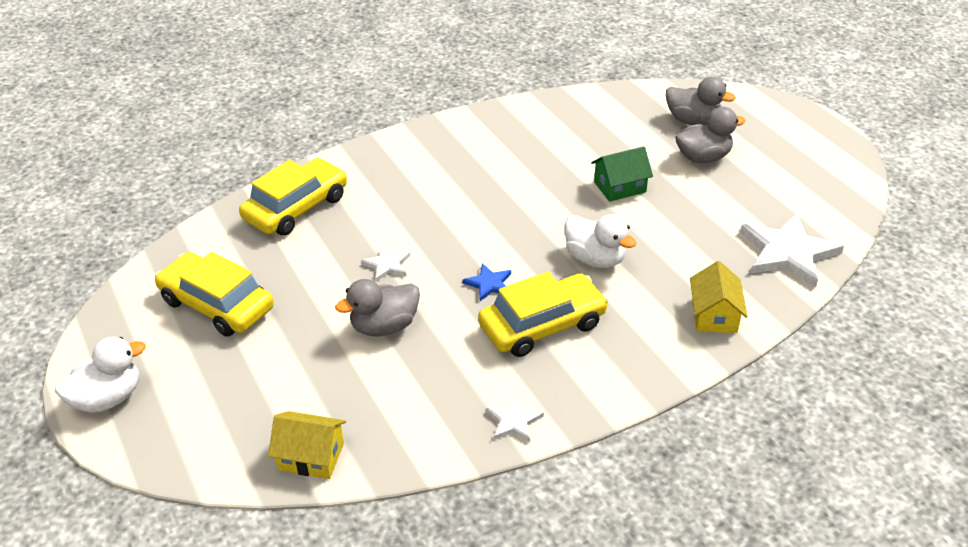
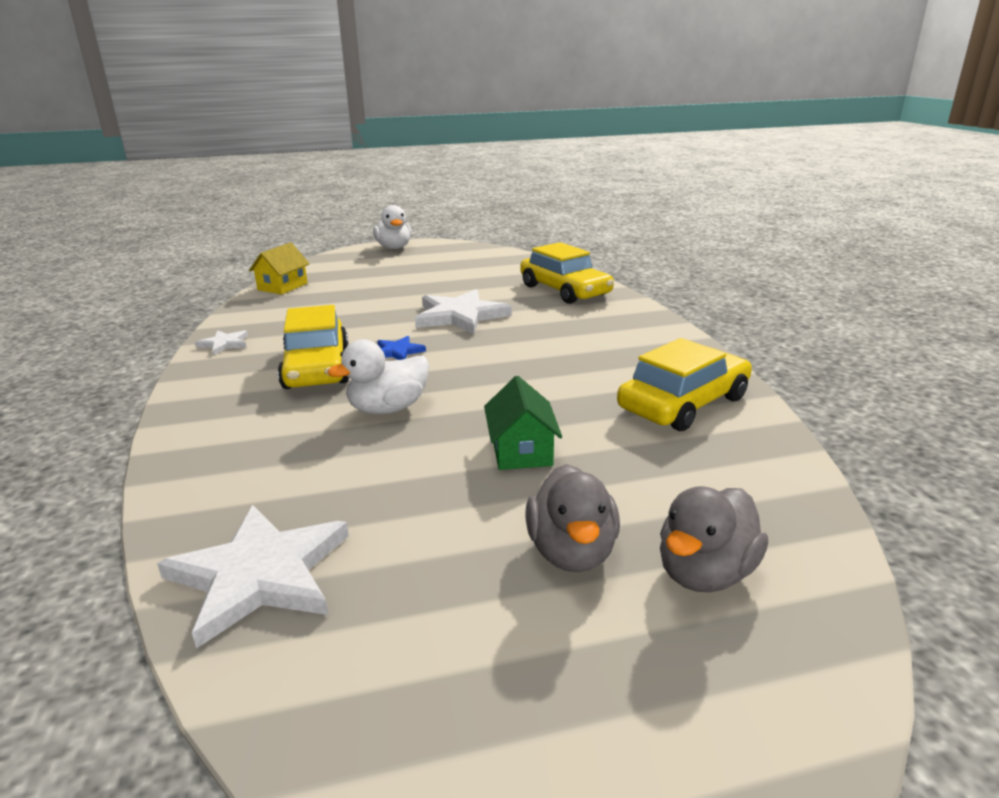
camera: 105 degrees right, 15 degrees down
(217, 304) = (457, 268): yellow car -> yellow car (683, 403)
(384, 326) = (383, 311): grey duck -> none
(387, 265) = (460, 316): white star -> white star, size x2.05
(714, 315) = (218, 467): yellow house -> none

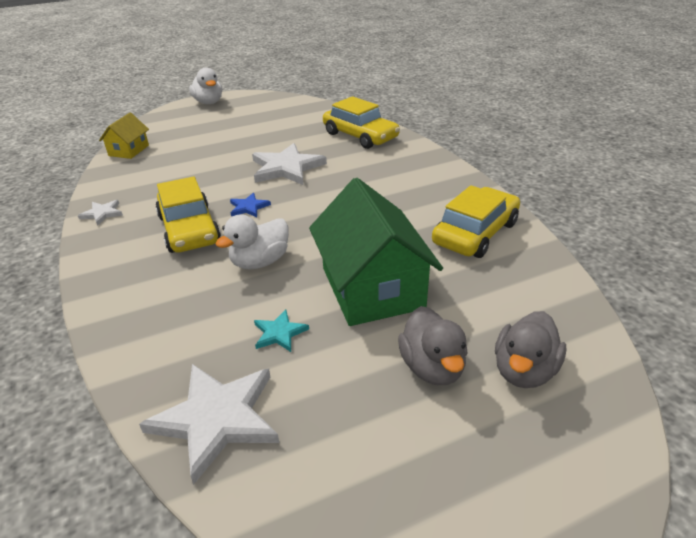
camera: 10 degrees left, 10 degrees up
(381, 488) = (279, 333): none -> turquoise star
(521, 451) = (372, 288): green house -> green house, size x1.99

